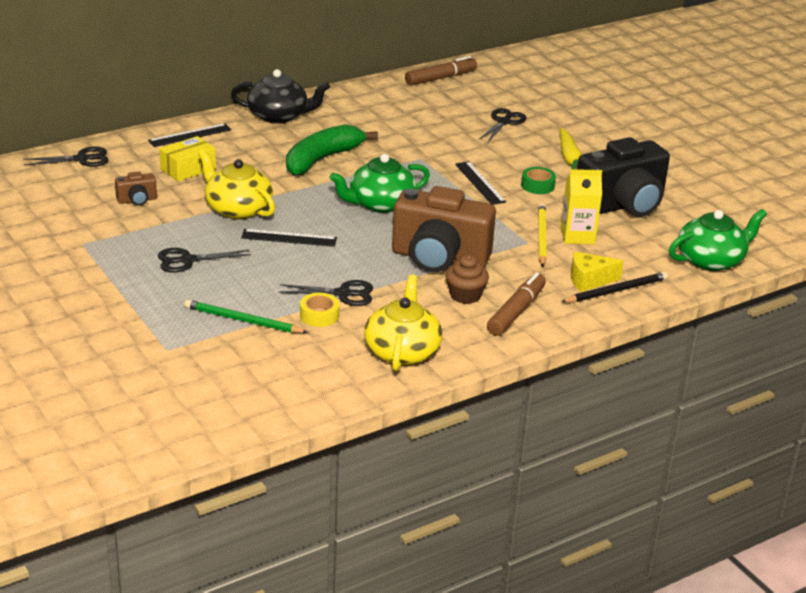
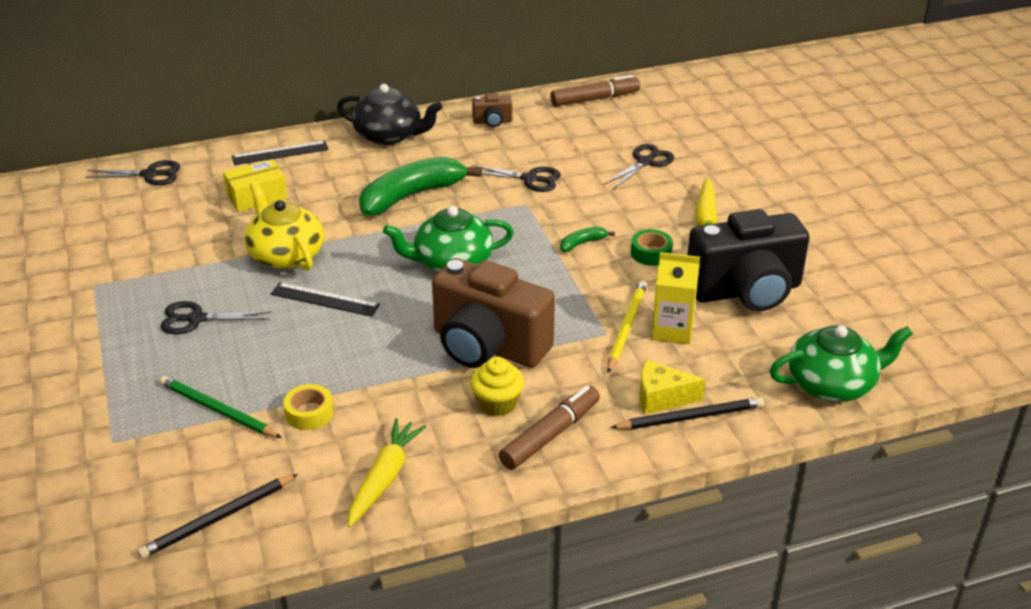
camera: 15 degrees right, 5 degrees up
(137, 200) = (181, 233): brown camera -> brown camera (492, 122)
(284, 390) = (218, 519): none -> black pencil
(343, 294) = (351, 385): black scissors -> black scissors (530, 179)
(402, 351) = (384, 478): yellow teapot -> yellow carrot
(465, 295) = (497, 403): brown cupcake -> yellow cupcake
(480, 183) = (582, 243): black ruler -> green banana

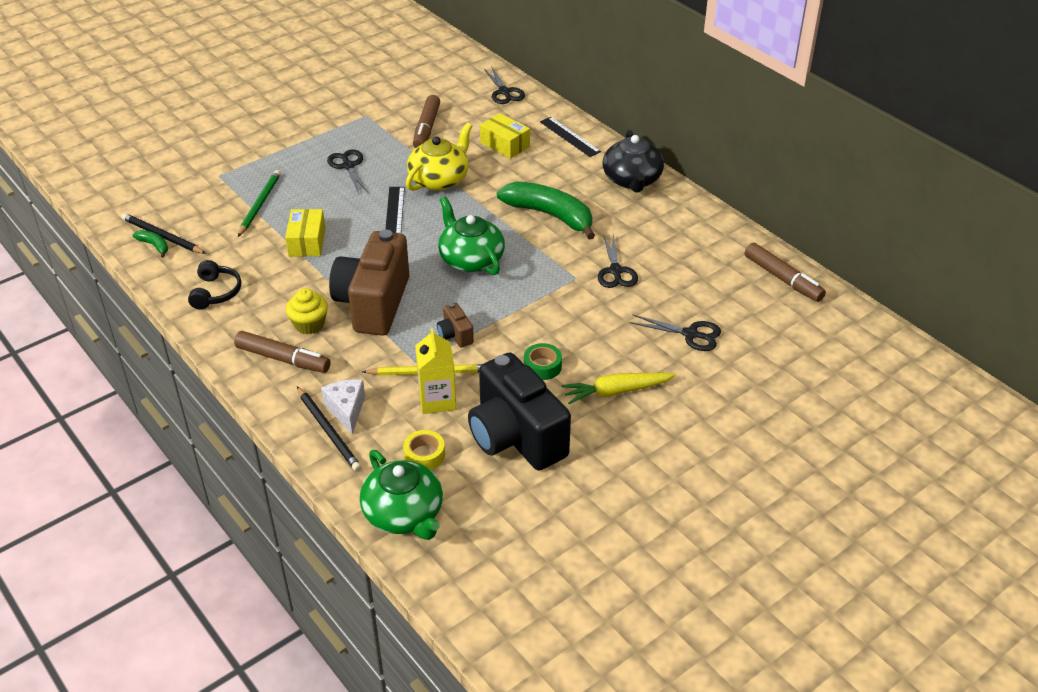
camera: 70 degrees right, 5 degrees up
(171, 243) = (426, 128): none -> brown marker
(309, 413) = (269, 242): yellow tape -> yellow tape (424, 455)
(332, 380) = (307, 242): none -> yellow box
(384, 478) = (216, 292): yellow carrot -> black headphones
(492, 122) = (694, 228): brown camera -> brown camera (455, 335)
(582, 243) = (535, 323): green banana -> green banana (154, 245)
(661, 398) = (346, 410): yellow cheese -> white cheese

